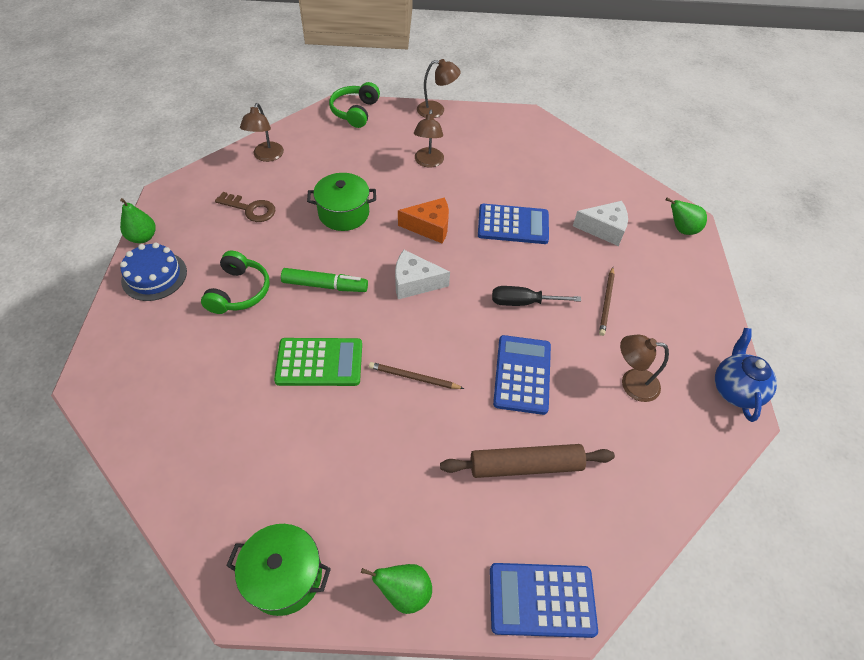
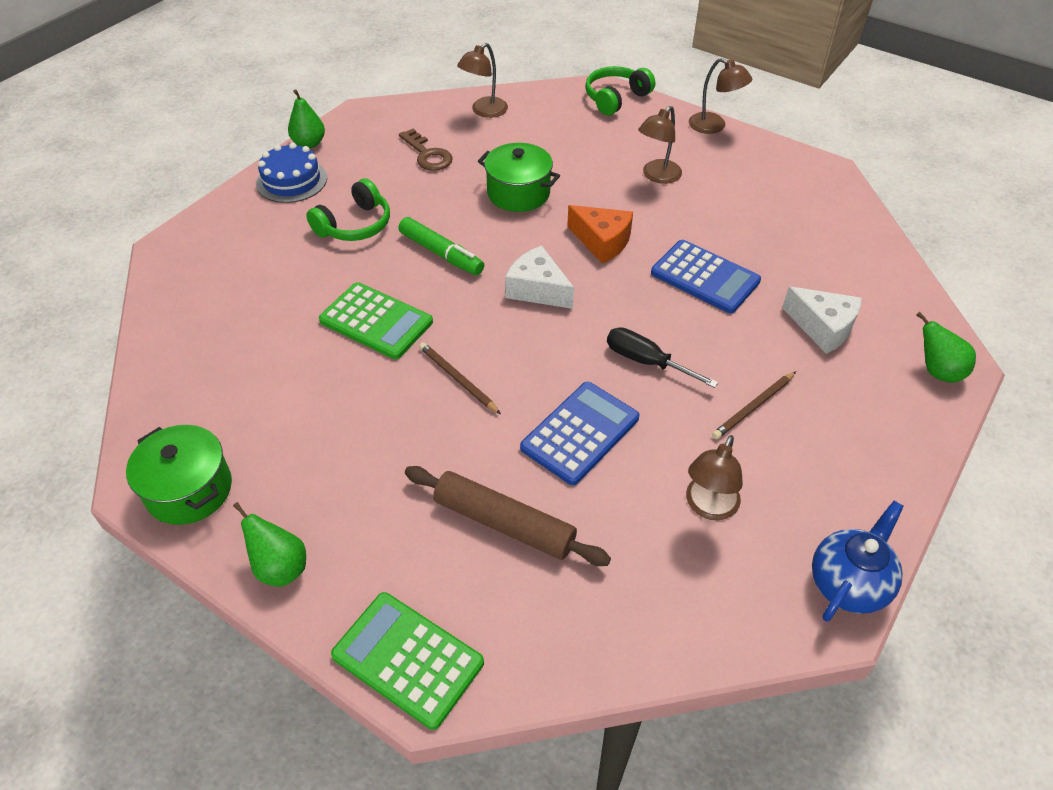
camera: 35 degrees right, 5 degrees down
(541, 600) = (407, 659): blue calculator -> green calculator
(631, 383) = (708, 507): brown lamp -> brown lamp turned 105 degrees counterclockwise

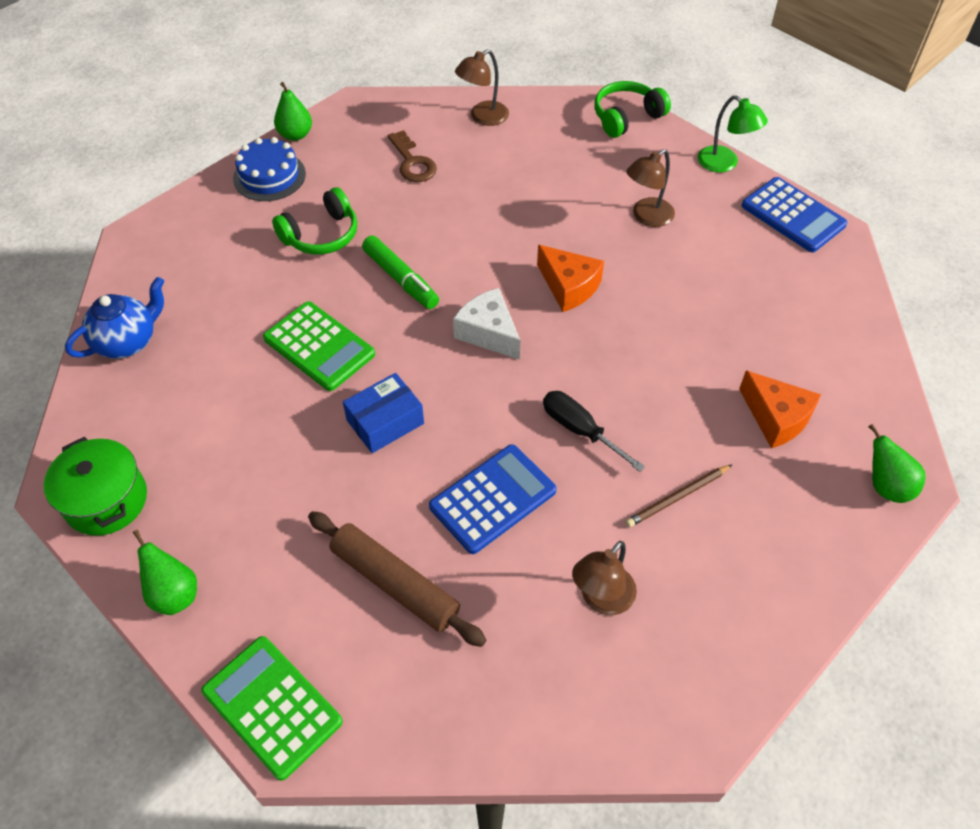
camera: 10 degrees right, 5 degrees up
(457, 379) = (385, 422): brown pencil -> blue box
(518, 193) = (495, 219): green pot -> none
(705, 277) = (666, 342): blue calculator -> blue calculator (793, 215)
(714, 126) = (724, 164): brown lamp -> green lamp
(822, 327) = (776, 418): white cheese -> orange cheese
(848, 584) = (721, 705): blue teapot -> blue teapot (128, 342)

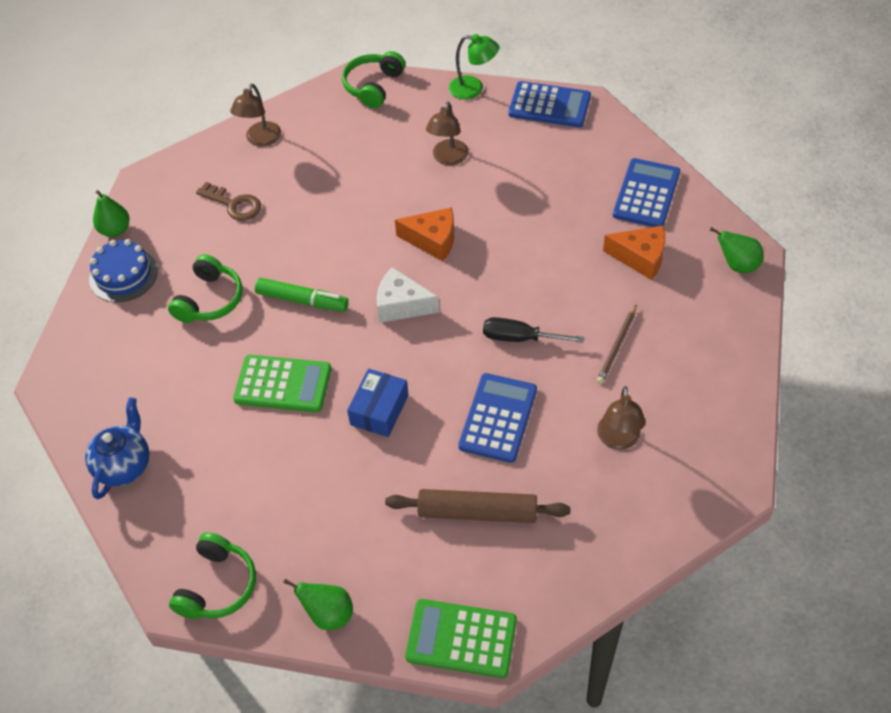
camera: 30 degrees left, 0 degrees up
(106, 500) = (217, 586): green pot -> green headphones
(833, 355) = (646, 194): none -> blue calculator

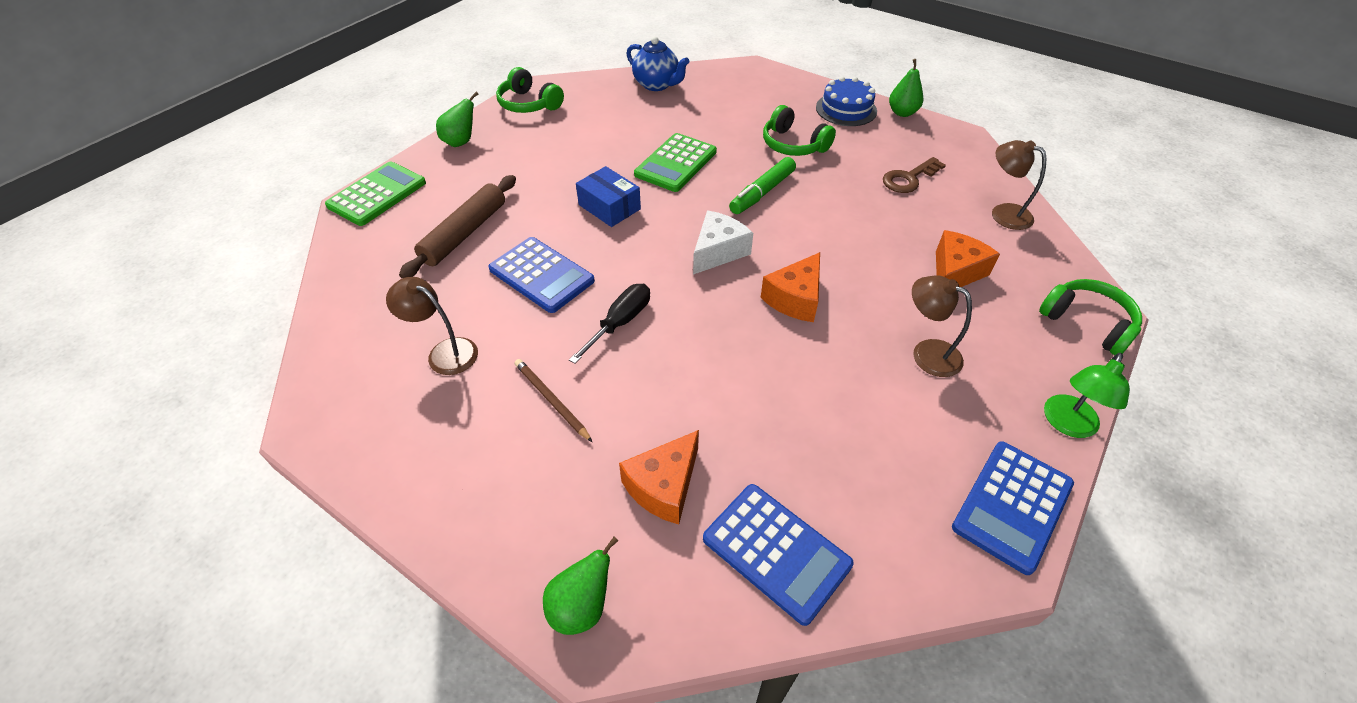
camera: 110 degrees right, 5 degrees down
(352, 157) = (955, 272): none -> orange cheese

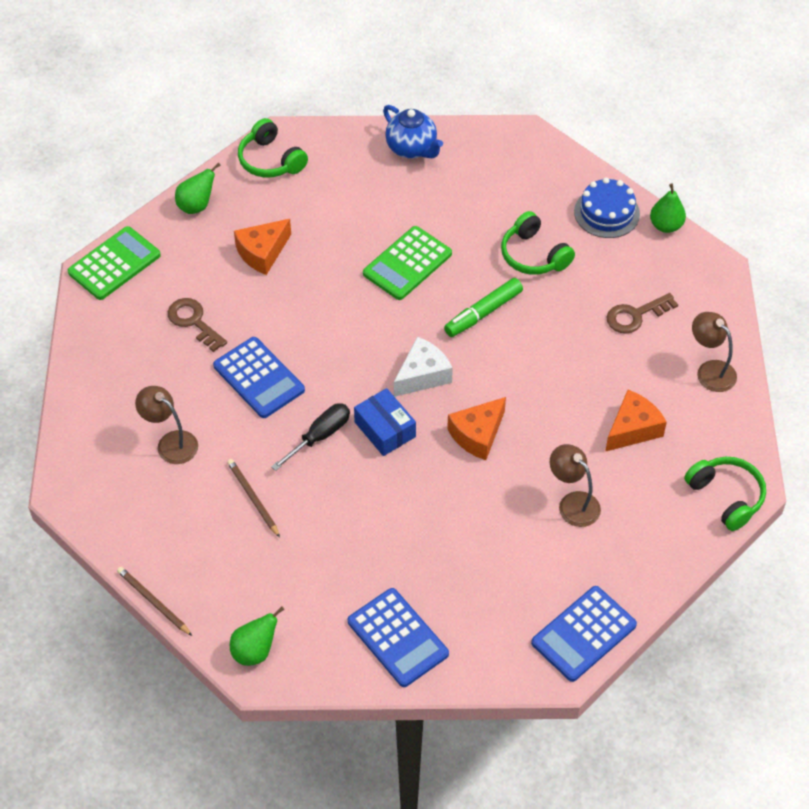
camera: 10 degrees right, 5 degrees up
(429, 556) = (153, 602): none -> brown pencil
(464, 233) = (194, 322): brown rolling pin -> brown key
(609, 207) = (332, 310): blue box -> blue box (385, 429)
(664, 486) = (328, 579): orange cheese -> orange cheese (262, 253)
(1067, 424) = (659, 581): green lamp -> none

